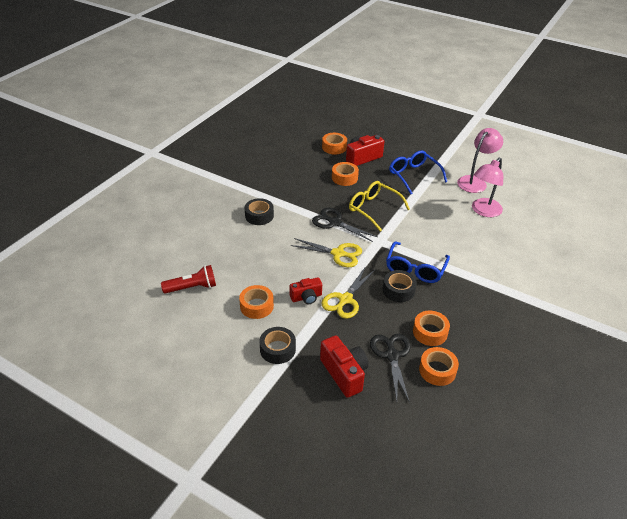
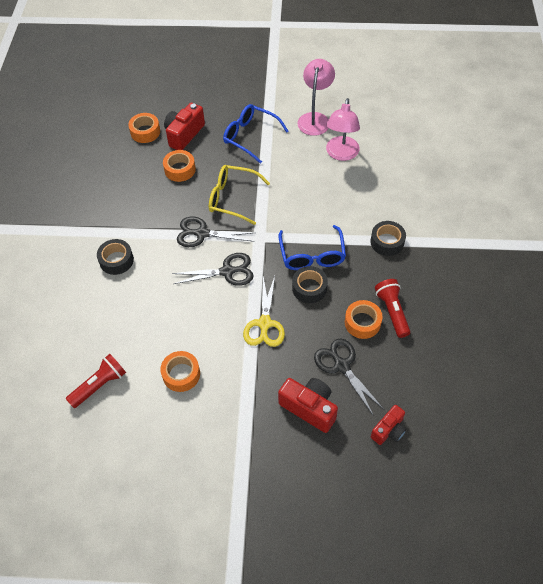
camera: 25 degrees left, 15 degrees up
(277, 349) = (231, 414): black tape -> black tape (387, 242)
(306, 297) = (225, 339): red camera -> red camera (388, 430)
(338, 254) = (227, 271): yellow scissors -> black scissors
(437, 370) = (389, 361): orange tape -> none
(462, 335) = (392, 311): none -> red flashlight

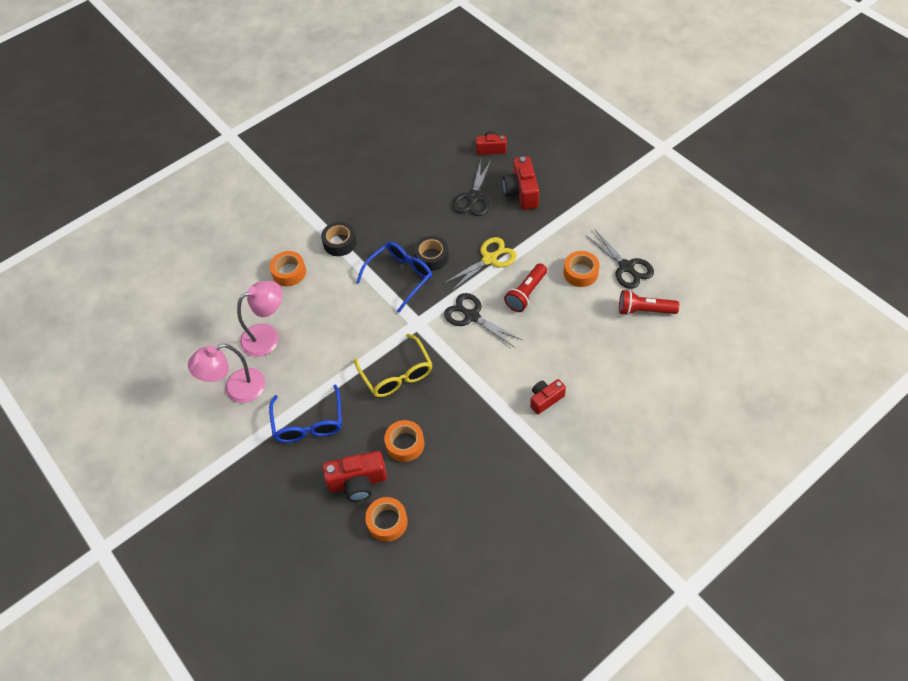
camera: 130 degrees left, 0 degrees up
(116, 260) = (545, 399): black tape -> red camera
(202, 233) = (455, 364): black scissors -> black scissors (626, 267)
(362, 322) = (428, 209): orange tape -> orange tape (289, 272)
(392, 311) = (401, 201): red flashlight -> red flashlight (526, 293)

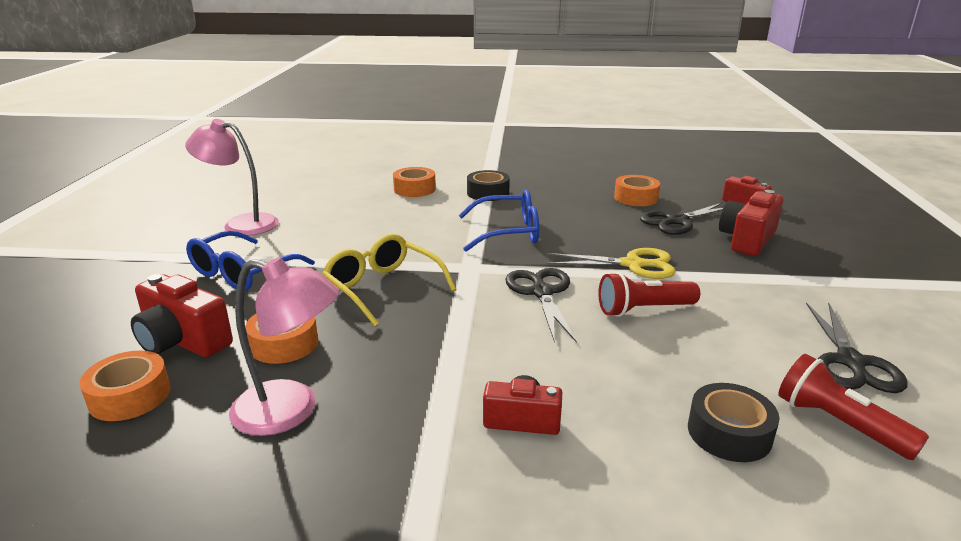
camera: 40 degrees right, 30 degrees down
(268, 336) = (327, 210): pink lamp -> pink lamp (291, 411)
(396, 374) = (383, 288): yellow glasses -> yellow glasses turned 120 degrees clockwise
(431, 257) = (564, 235): black tape -> black tape (729, 433)
(580, 273) = (756, 331): orange tape -> orange tape (635, 198)

